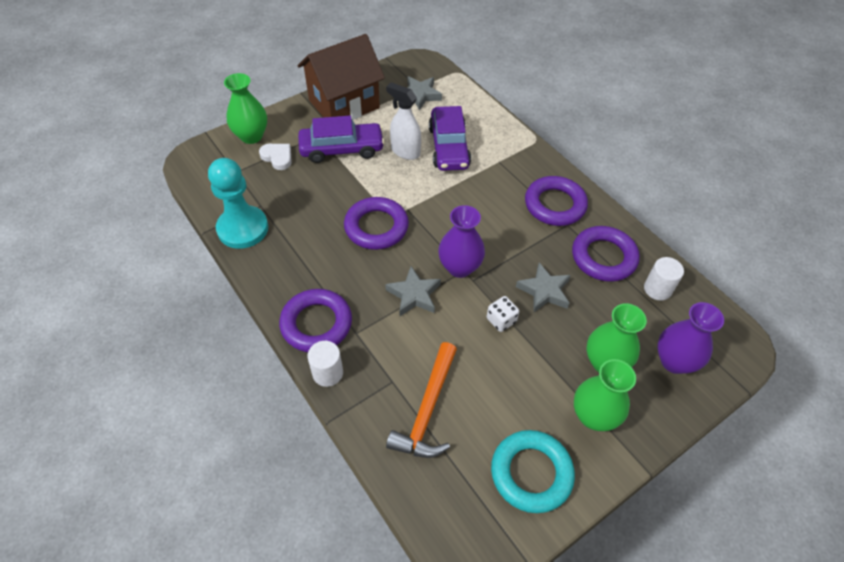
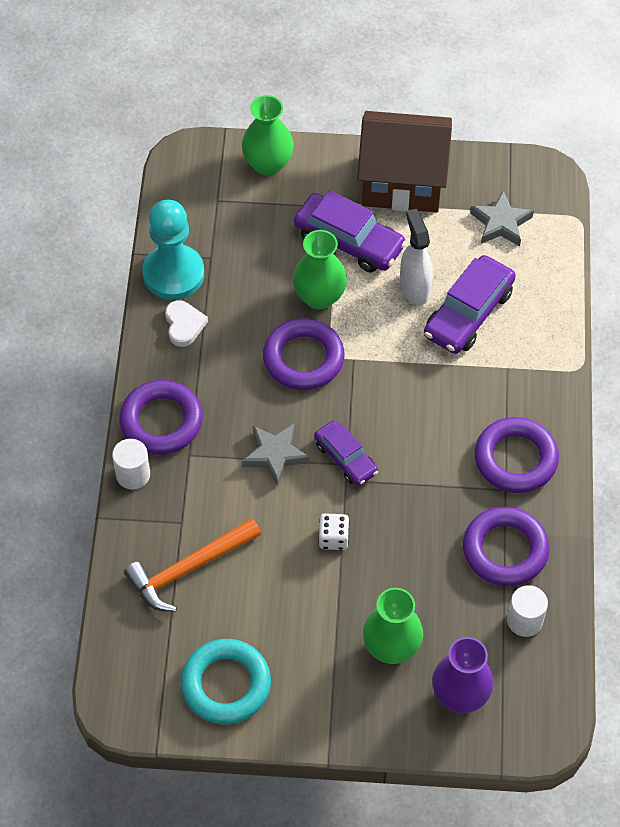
camera: 40 degrees right, 5 degrees up
(277, 157) = (273, 209): white heart -> white heart (184, 325)
(459, 267) = (345, 458): purple vase -> purple car
(544, 291) = (405, 540): grey star -> none
(593, 416) = (329, 682): green vase -> green vase (319, 297)

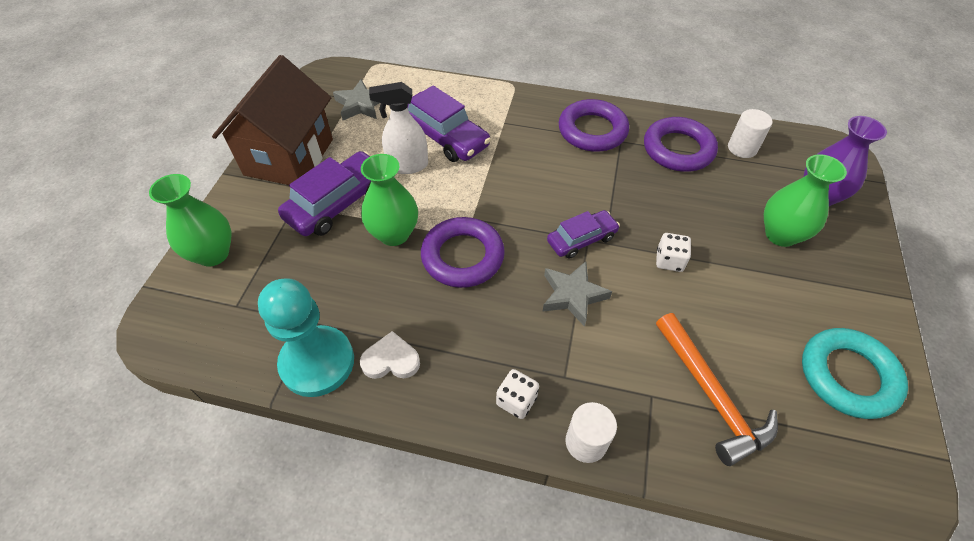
camera: 80 degrees left, 5 degrees down
(161, 421) = (516, 400): purple ring -> white dice

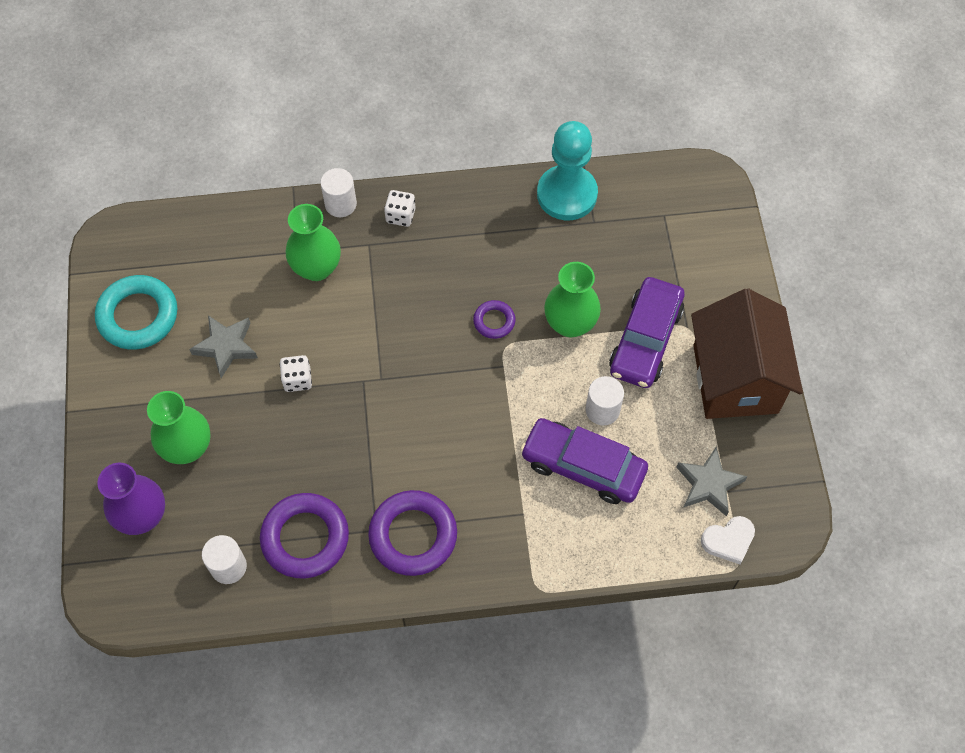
camera: 160 degrees right, 10 degrees up
(213, 254) = (721, 251): green vase -> green vase (316, 268)
(391, 360) = (510, 214): white heart -> white heart (728, 540)
(407, 165) = (602, 410): white spray bottle -> white cylinder
(462, 256) = (494, 321): purple ring -> purple ring, size x0.52
(573, 295) = (380, 315): grey star -> grey star (226, 346)
(581, 239) = (387, 376): purple car -> none
(711, 395) = (250, 266): orange hammer -> none

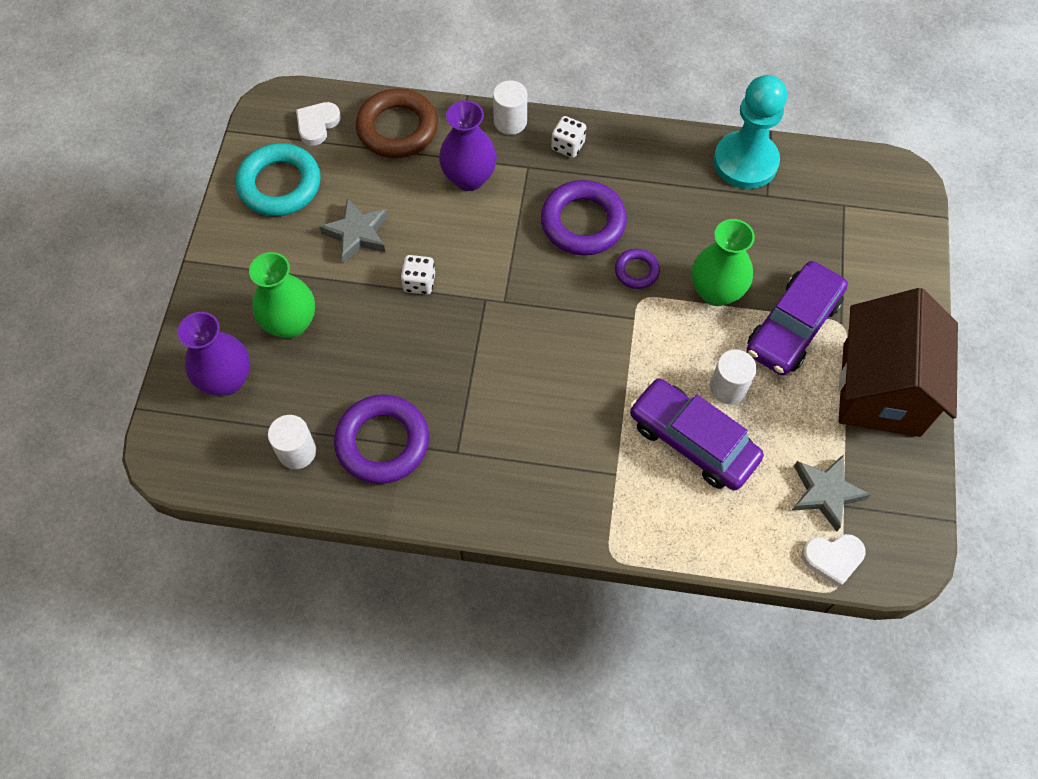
camera: 15 degrees right, 0 degrees up
(157, 248) = (317, 124): none -> white heart
(235, 235) = (397, 128): none -> brown ring
(316, 268) = (469, 178): green vase -> purple vase
(413, 535) = (494, 467): purple ring -> purple ring (583, 222)

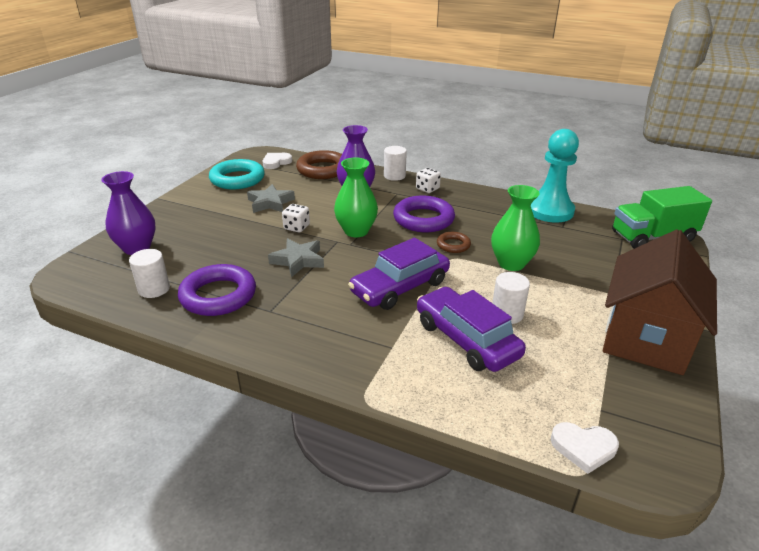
camera: 15 degrees right, 30 degrees down
(290, 323) = (199, 231): green vase -> green vase (356, 231)
(636, 271) = (453, 245): purple ring -> brown ring
(793, 326) = (570, 290): purple car -> purple car (400, 287)
(825, 493) = (583, 396): grey star -> grey star (298, 260)
(881, 192) = (652, 237): none -> green truck

